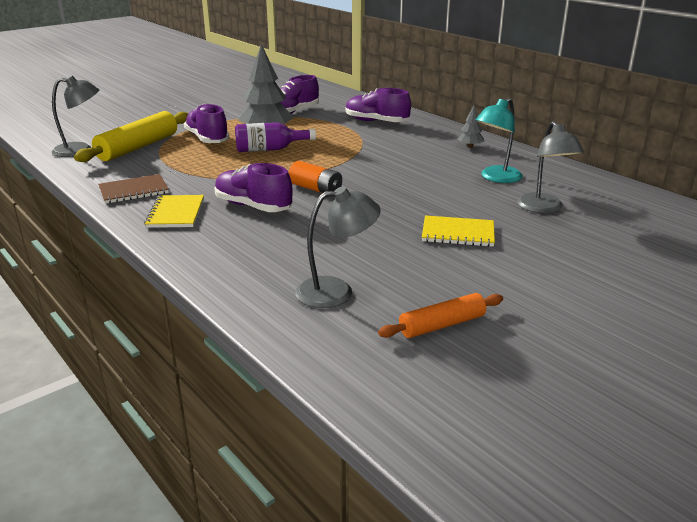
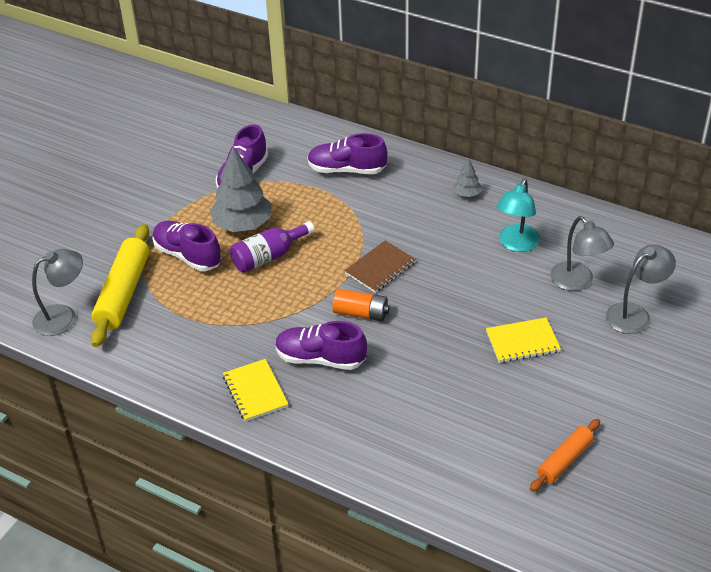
camera: 20 degrees left, 15 degrees up
(134, 191) = (185, 370): brown notebook -> brown notebook (380, 268)
(336, 291) = (466, 449): grey lamp -> grey lamp (635, 314)

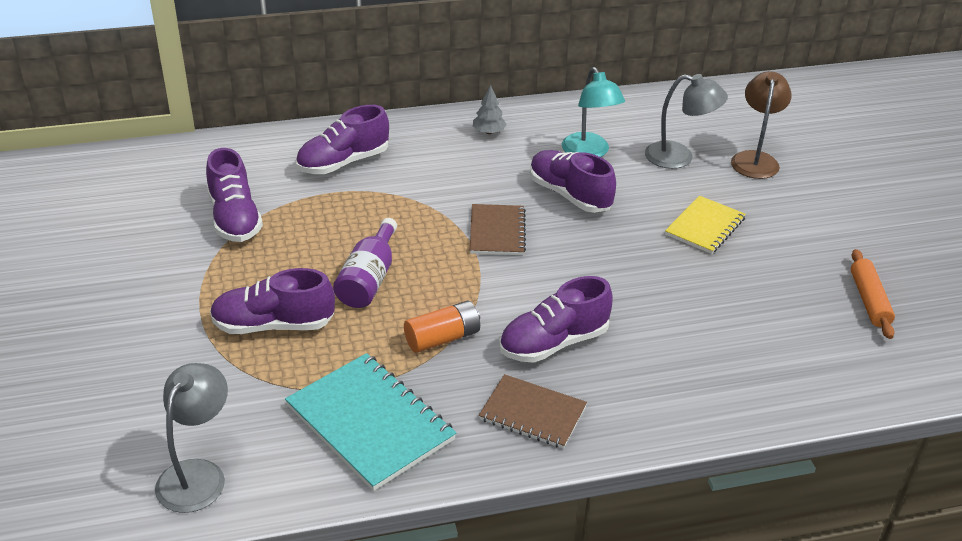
camera: 45 degrees left, 5 degrees down
(123, 293) = (244, 405): yellow rolling pin -> none
(169, 342) = (370, 423): none -> turquoise notebook
(242, 224) = (297, 263): grey tree -> none
(255, 391) = (532, 413): yellow notebook -> brown notebook
(361, 313) = (534, 280): orange battery -> orange battery (442, 338)
(460, 268) = (569, 195): none -> purple shoe
(635, 314) = (755, 159): grey lamp -> brown lamp

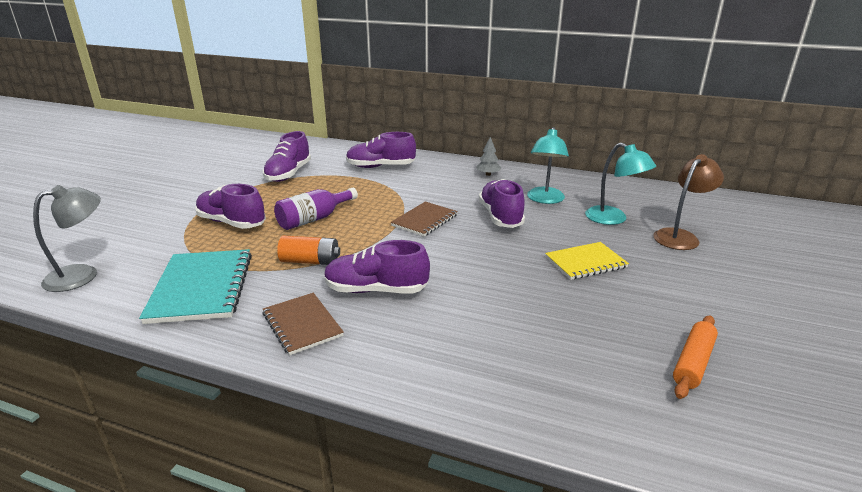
camera: 35 degrees right, 10 degrees down
(679, 157) = (613, 219): grey lamp -> turquoise lamp

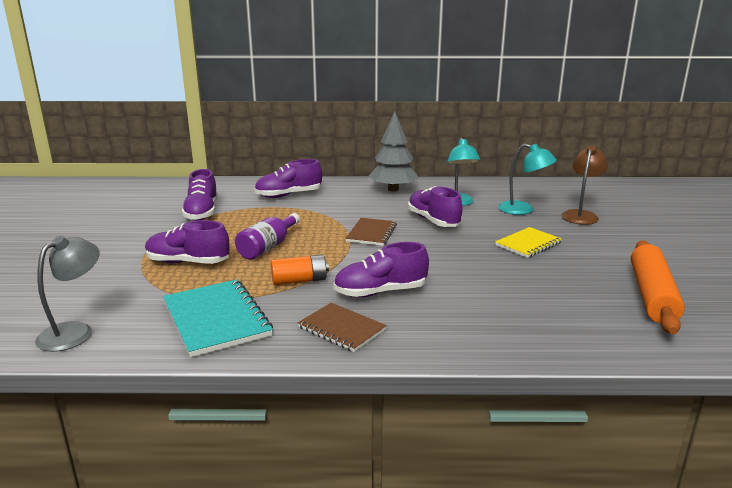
camera: 20 degrees left, 5 degrees down
(488, 174) = (393, 189): grey tree -> grey tree, size x2.13
(693, 362) = (652, 295): orange rolling pin -> orange rolling pin, size x1.71

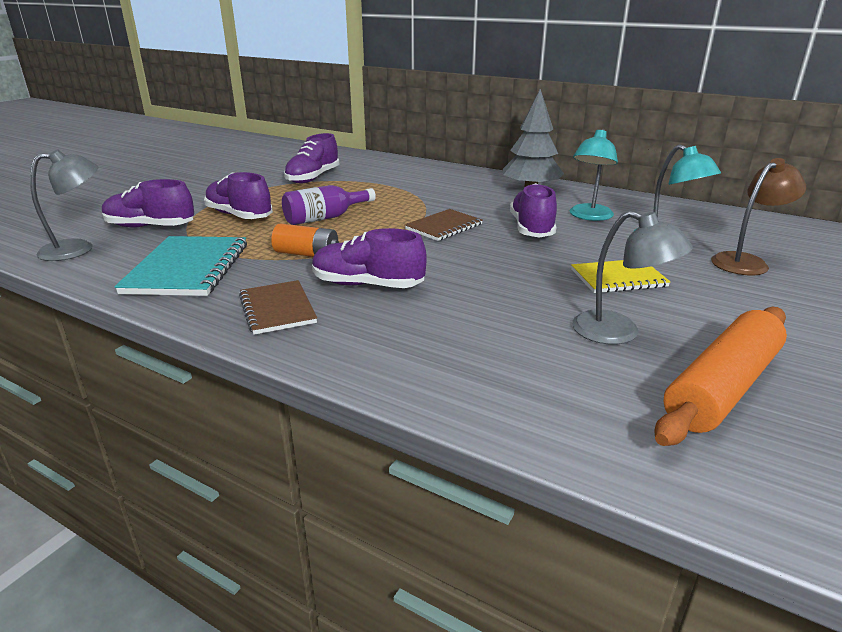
camera: 30 degrees right, 5 degrees up
(288, 195) = (413, 177): purple shoe -> purple shoe (150, 227)
(570, 279) = (618, 333): none -> grey lamp

